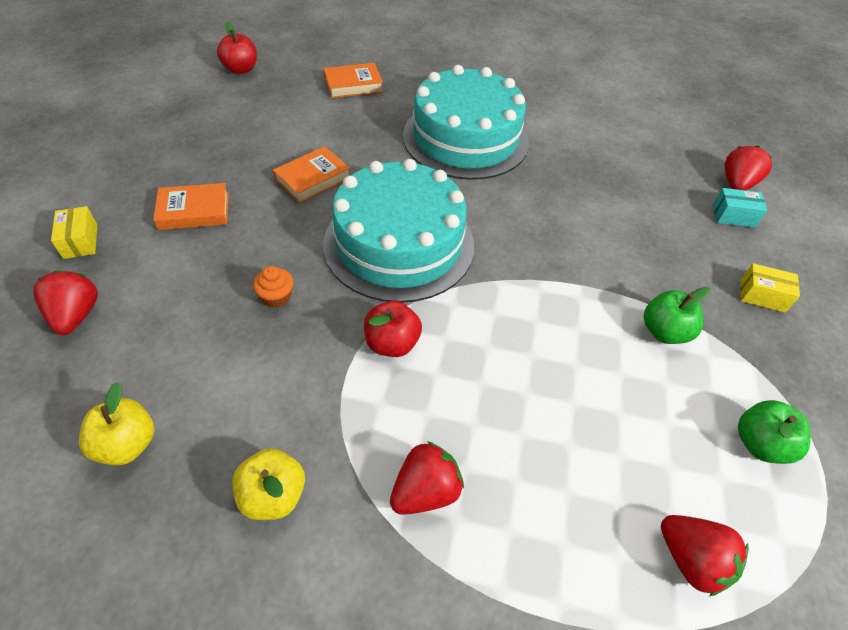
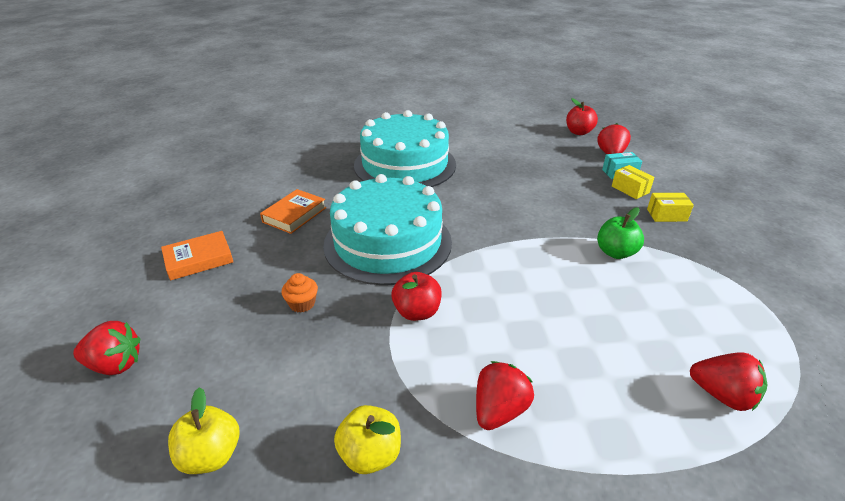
camera: 15 degrees left, 15 degrees down
(76, 315) = (115, 364): red strawberry -> red strawberry turned 120 degrees clockwise
(80, 241) = (97, 306): yellow box -> yellow box (630, 189)
(241, 69) = (198, 154): red apple -> red apple (579, 132)
(353, 85) = (298, 148): orange book -> none
(759, 444) = (721, 305): green apple -> none

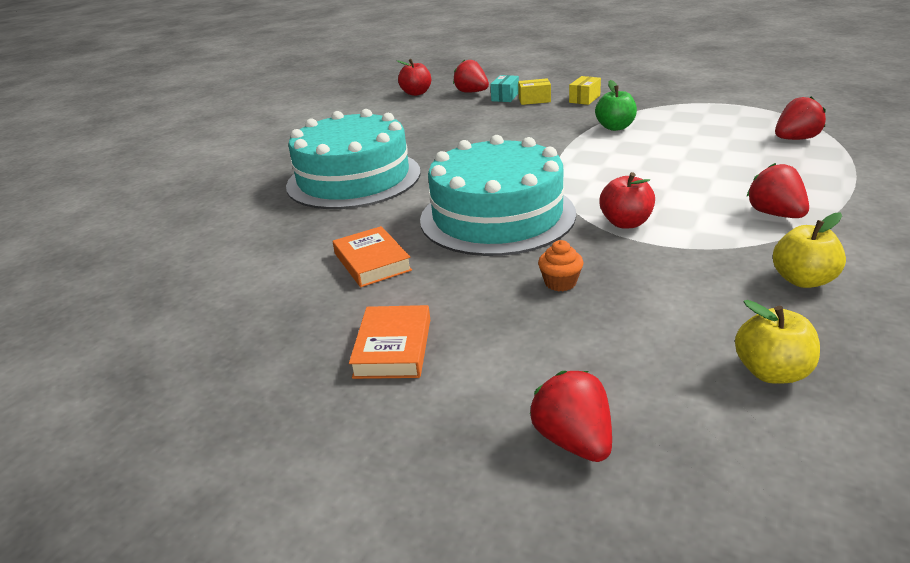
camera: 55 degrees left, 5 degrees down
(115, 364) = (573, 440): red strawberry -> red strawberry turned 60 degrees counterclockwise

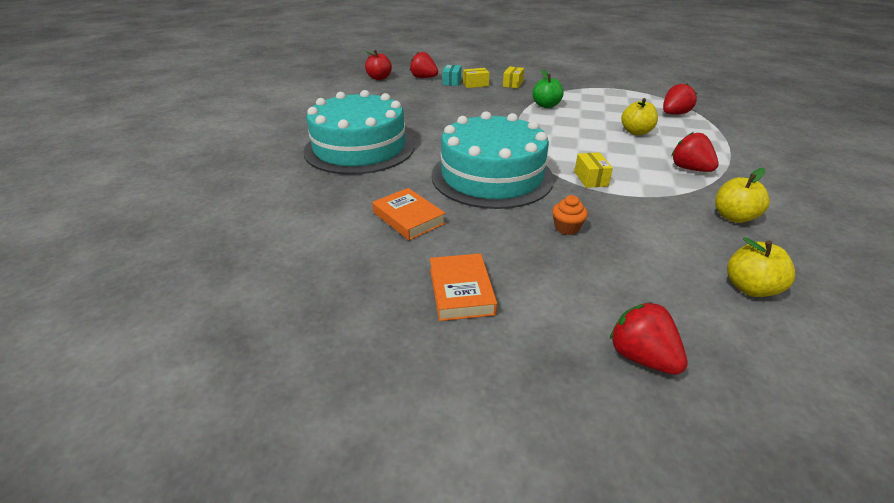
camera: 15 degrees left, 5 degrees up
(626, 223) = (590, 178): red apple -> yellow box
(724, 163) = (636, 132): none -> yellow apple

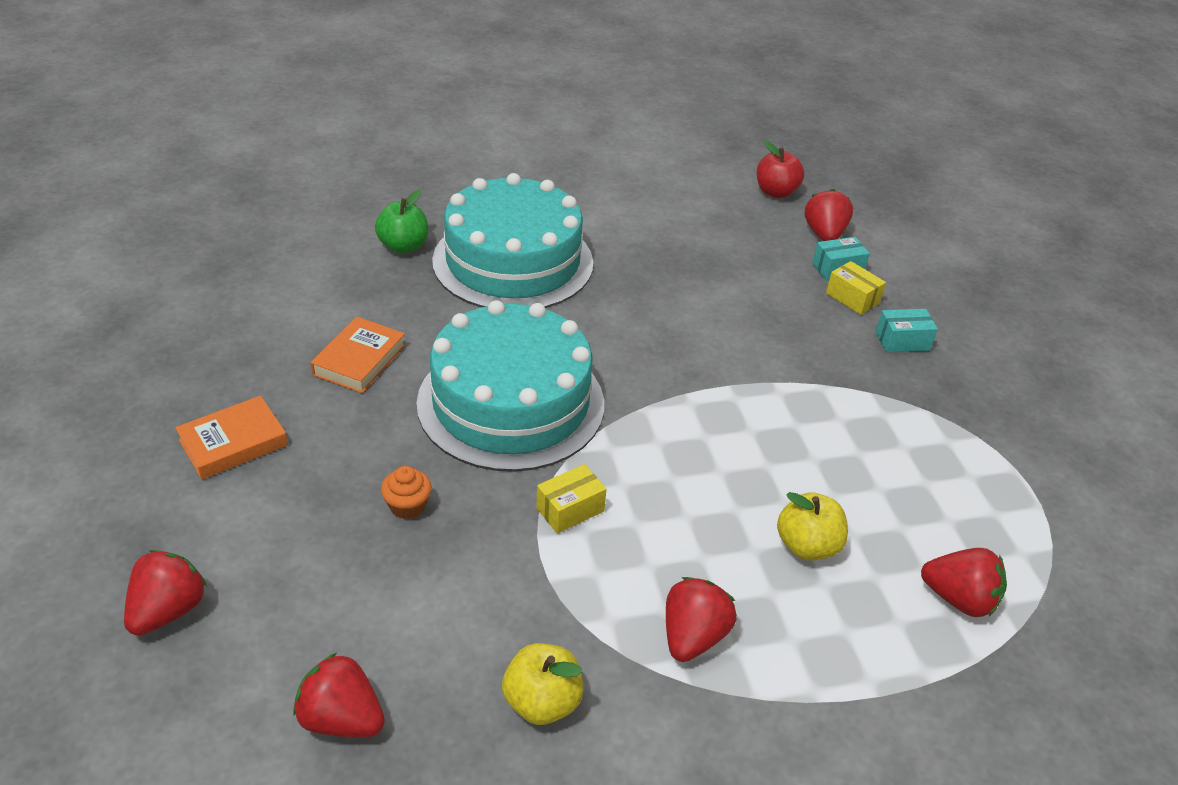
camera: 60 degrees right, 5 degrees up
(513, 84) = (902, 341): yellow box -> turquoise box
(546, 105) = (832, 405): green apple -> green apple (403, 246)
(750, 288) = (342, 719): yellow apple -> red strawberry

